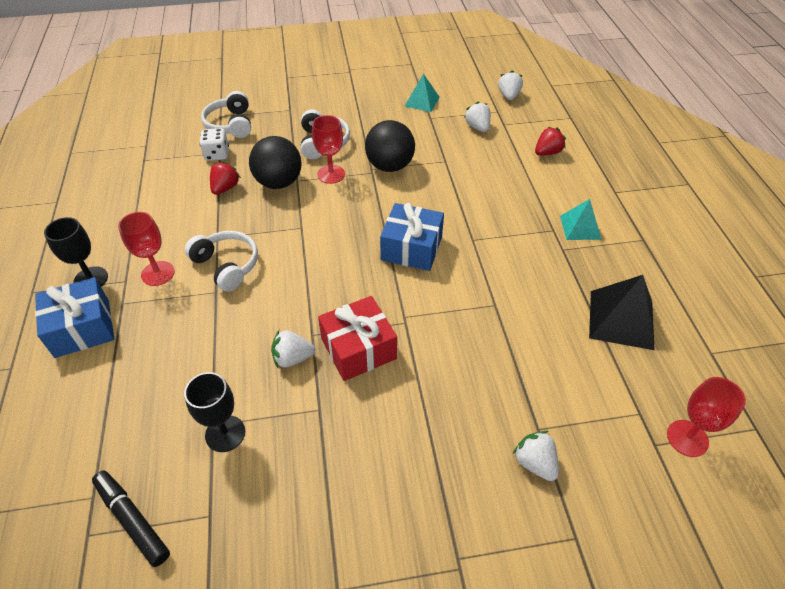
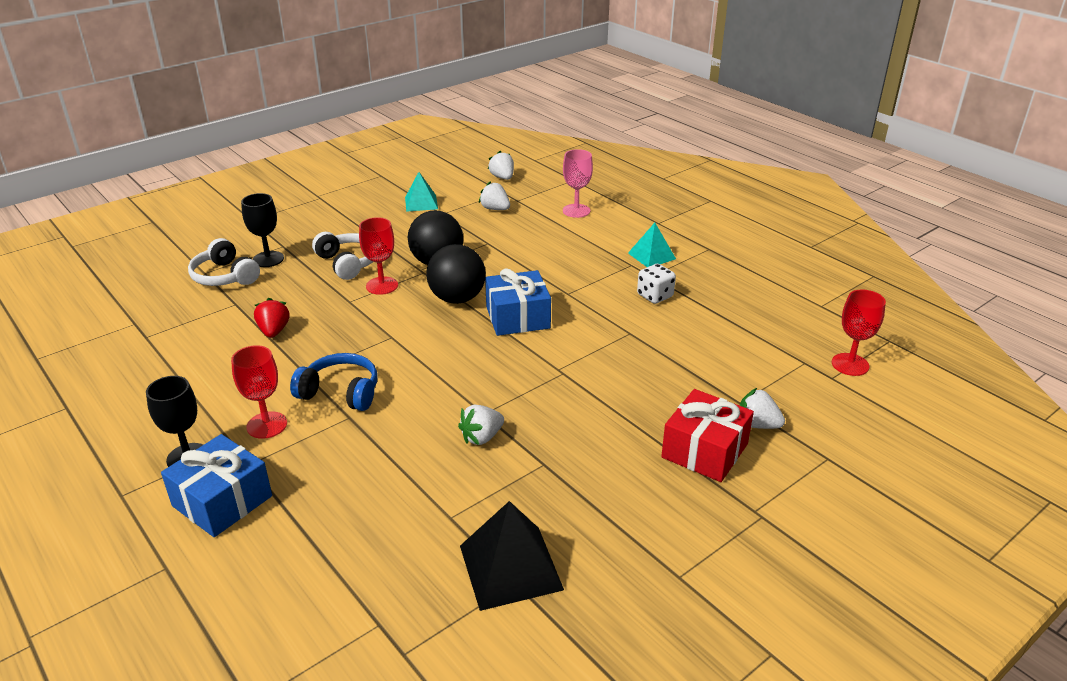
camera: 30 degrees left, 15 degrees down
(133, 520) = (441, 620): black marker -> none
(217, 154) = (234, 306): white dice -> white dice (655, 296)
(225, 433) = (470, 518): black goblet -> black goblet (268, 259)
(227, 265) = (340, 392): white headphones -> blue headphones
(279, 182) = (331, 309): black ball -> black ball (457, 298)
(358, 349) = (538, 407): red gift -> red gift (704, 451)
(547, 153) = (576, 211): red strawberry -> pink goblet
(621, 319) = (739, 307): black pyramid -> black pyramid (510, 567)

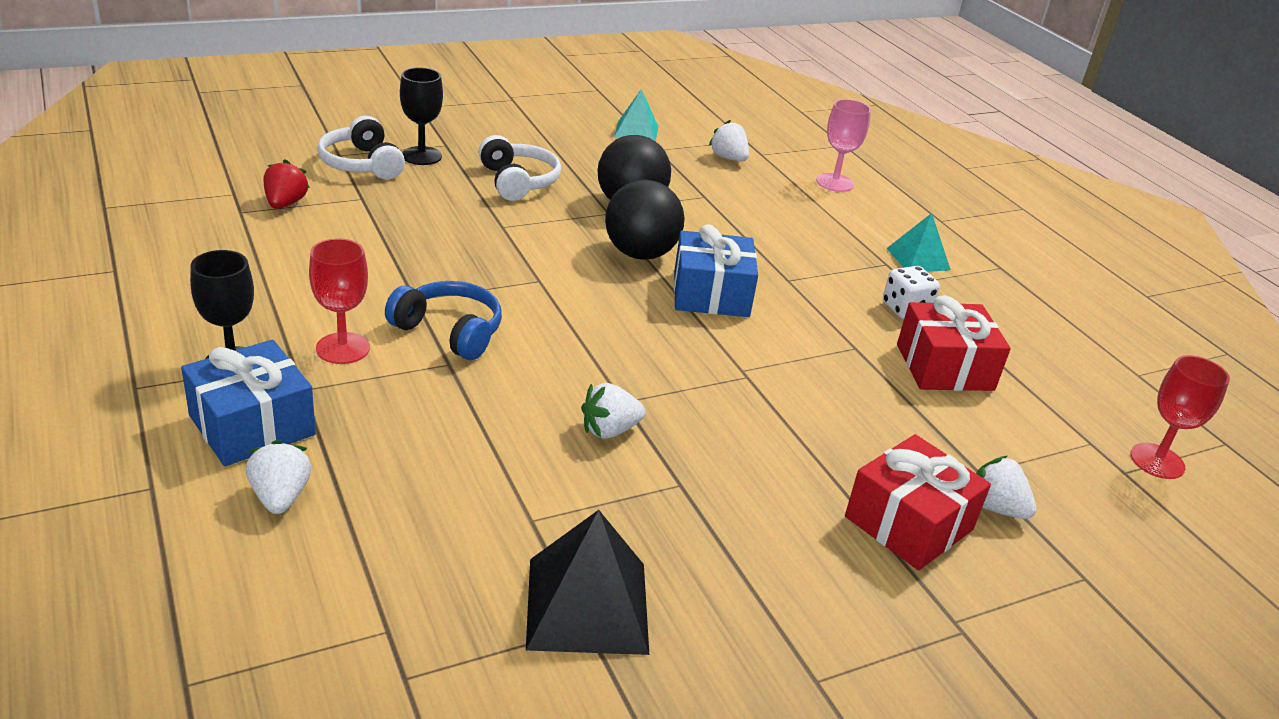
camera: 10 degrees right, 0 degrees up
(274, 331) = (395, 240): red strawberry -> red strawberry (285, 204)
(382, 286) = (550, 217): red goblet -> none
(502, 177) = (751, 123): white strawberry -> white strawberry (280, 497)
(694, 332) = (944, 367): none -> red gift

